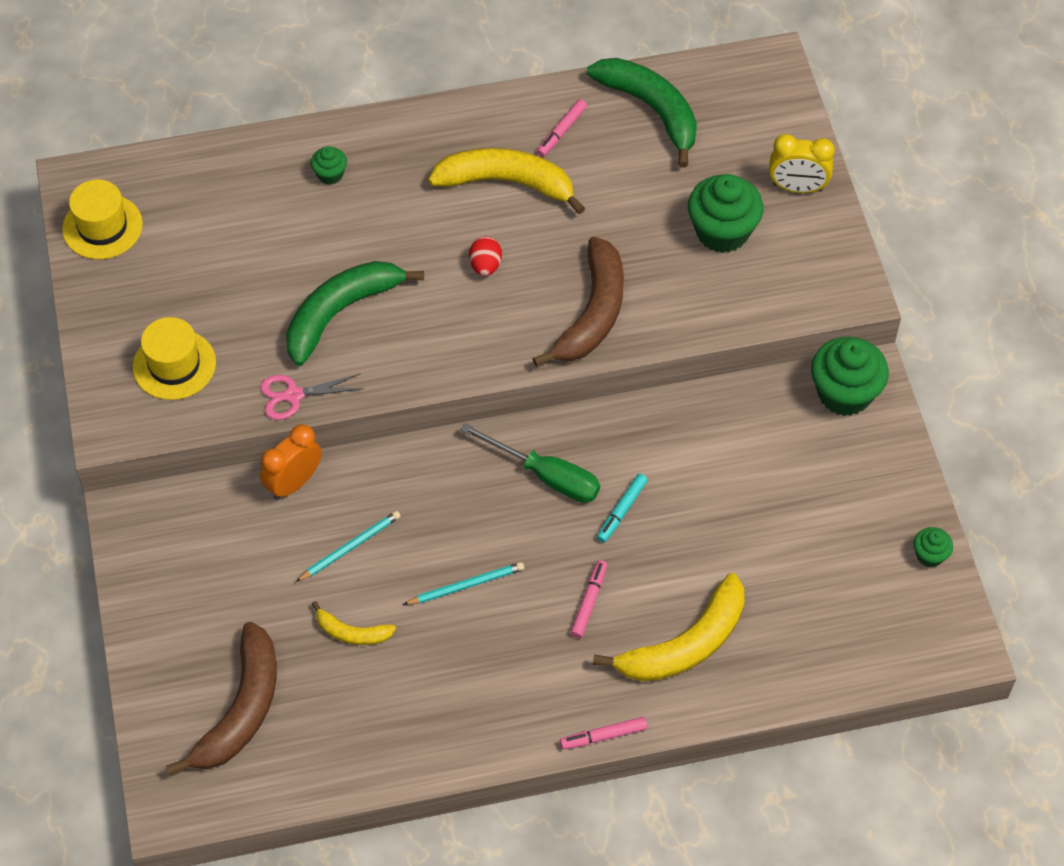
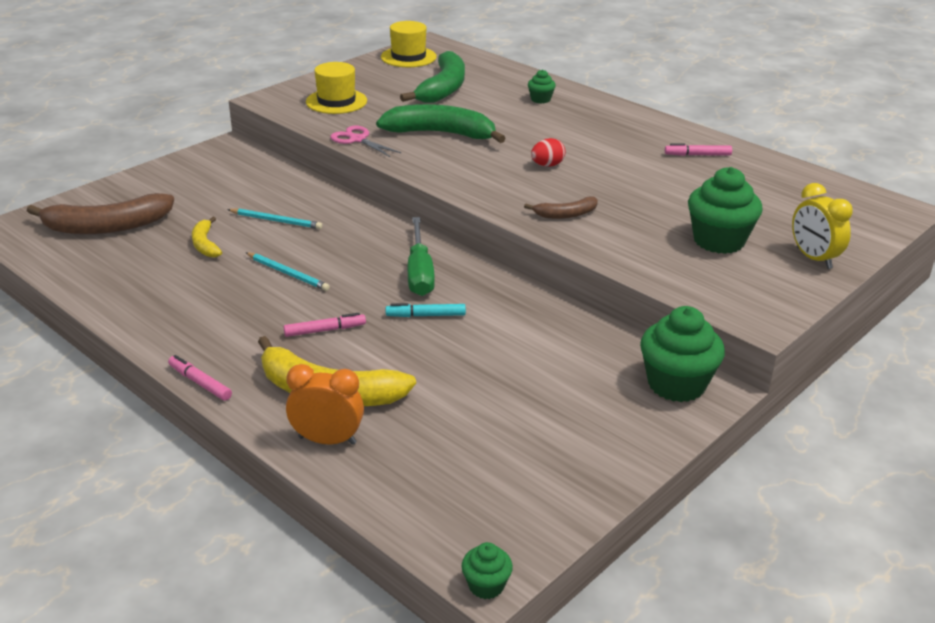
camera: 55 degrees right, 25 degrees down
(294, 483) = (307, 186): orange clock -> orange clock (327, 440)
(507, 183) = (625, 151): yellow banana -> none
(592, 313) = (566, 214): brown banana -> brown banana, size x0.51
(651, 110) = (773, 179): green banana -> green banana (443, 88)
(929, 555) = (571, 504): green cupcake -> green cupcake (486, 585)

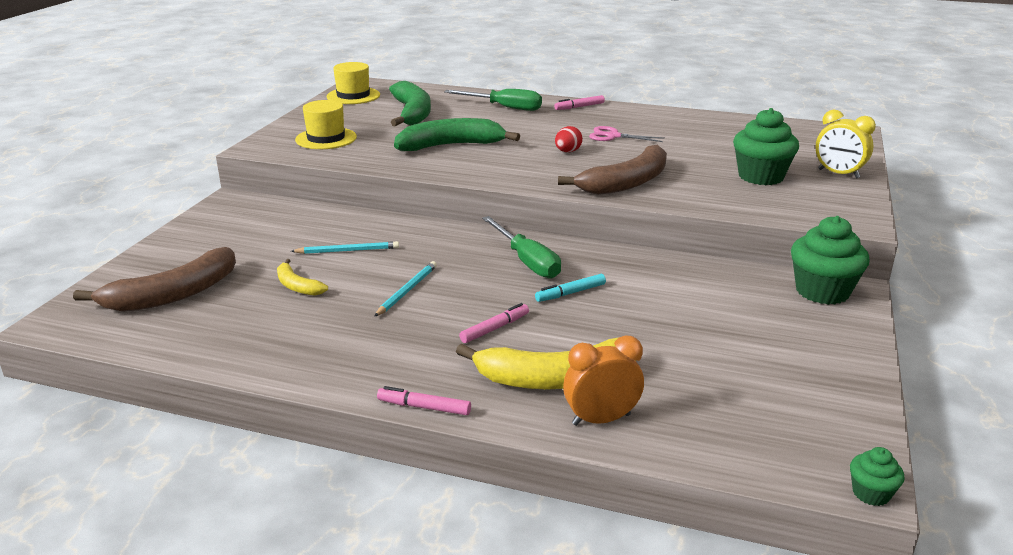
camera: 25 degrees left, 5 degrees down
(287, 273) = (407, 291): turquoise pencil -> turquoise pencil turned 75 degrees counterclockwise
(357, 139) = (381, 163): pink scissors -> pink scissors (613, 136)
(540, 99) = (504, 107): green cupcake -> green screwdriver
(566, 214) = (626, 183): brown banana -> brown banana, size x1.96
(697, 155) = (672, 123): pink marker -> pink marker (579, 107)

